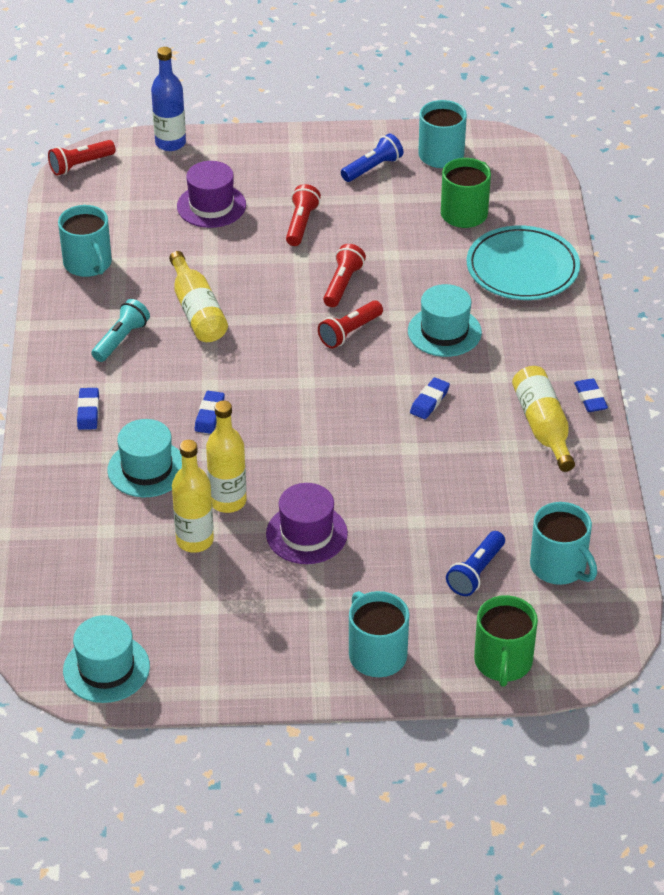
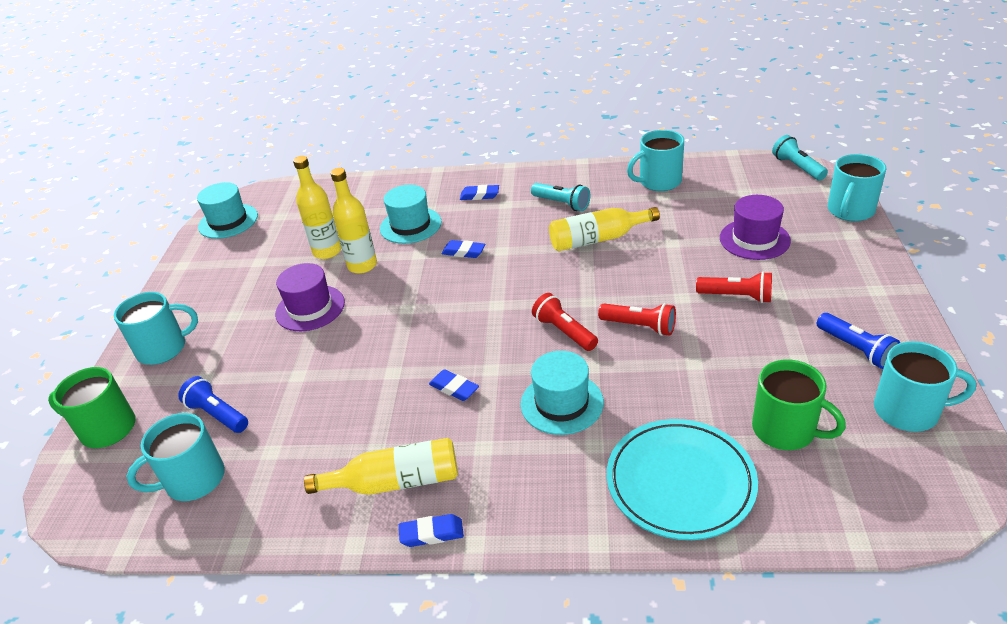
camera: 100 degrees right, 5 degrees down
(80, 165) = (797, 167): red flashlight -> turquoise flashlight
(170, 143) = (850, 211): blue bottle -> turquoise mug

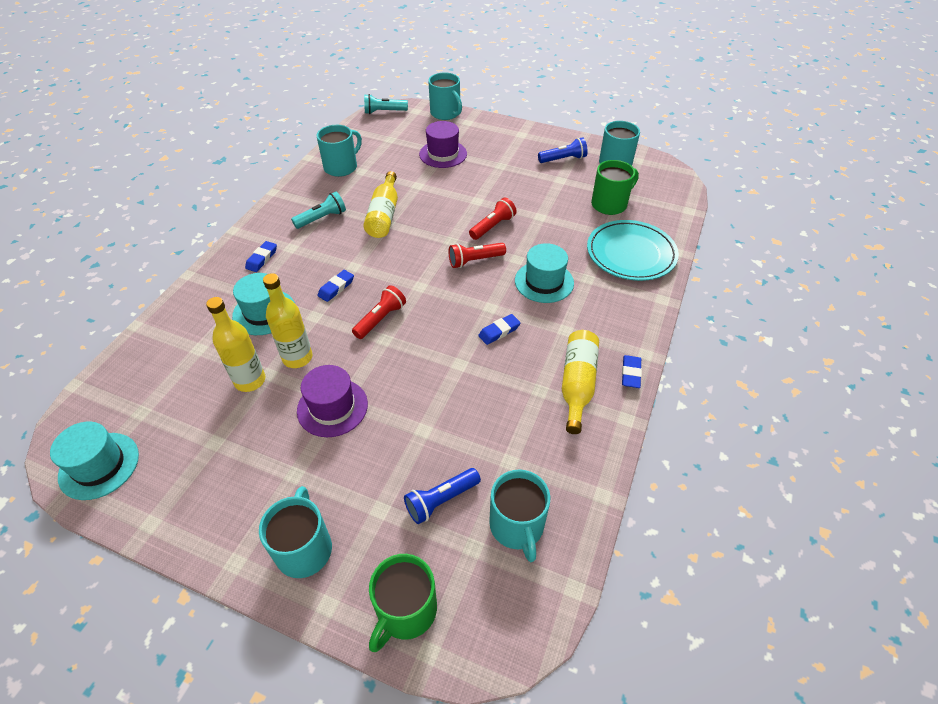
camera: 75 degrees left, 10 degrees up
(659, 182) = (341, 167): turquoise mug -> turquoise mug turned 135 degrees counterclockwise
(737, 296) = (492, 180): red flashlight -> red flashlight (380, 319)

